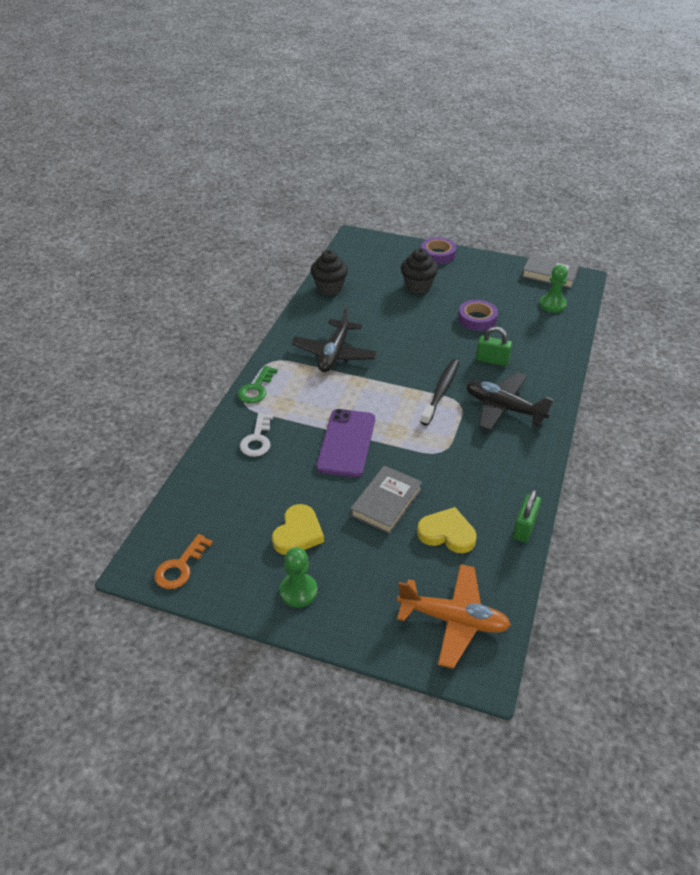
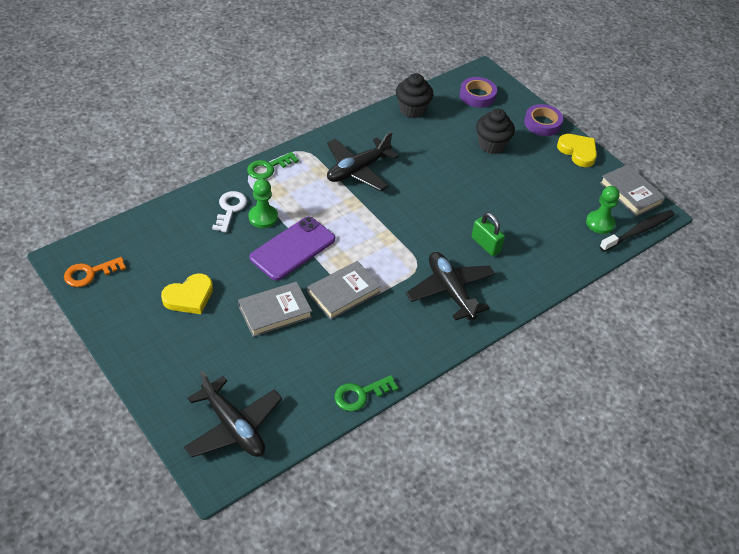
camera: 30 degrees right, 5 degrees up
(257, 439) = (230, 209): white key -> white key turned 150 degrees clockwise
(298, 591) = (149, 338): green pawn -> green pawn (263, 217)
(425, 455) = (343, 293): none -> grey book
(441, 391) = (412, 248): black toothbrush -> black toothbrush (638, 231)
(447, 533) = (295, 362): yellow heart -> yellow heart (578, 152)
(453, 620) = (233, 427): orange plane -> black plane
(477, 319) = (513, 201): purple tape -> purple tape (477, 95)
(524, 528) = (360, 394): green padlock -> green key

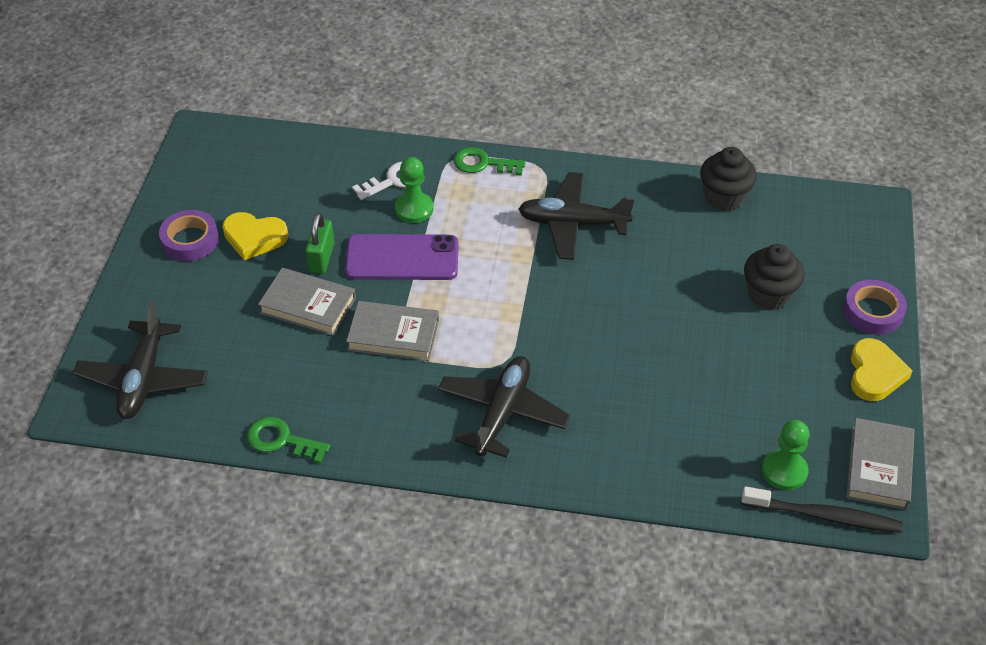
camera: 50 degrees right, 0 degrees up
(89, 273) = (203, 159): orange key -> none
(477, 95) = (830, 229): purple tape -> purple tape (190, 240)
(485, 245) = (607, 395): green padlock -> green padlock (321, 258)

